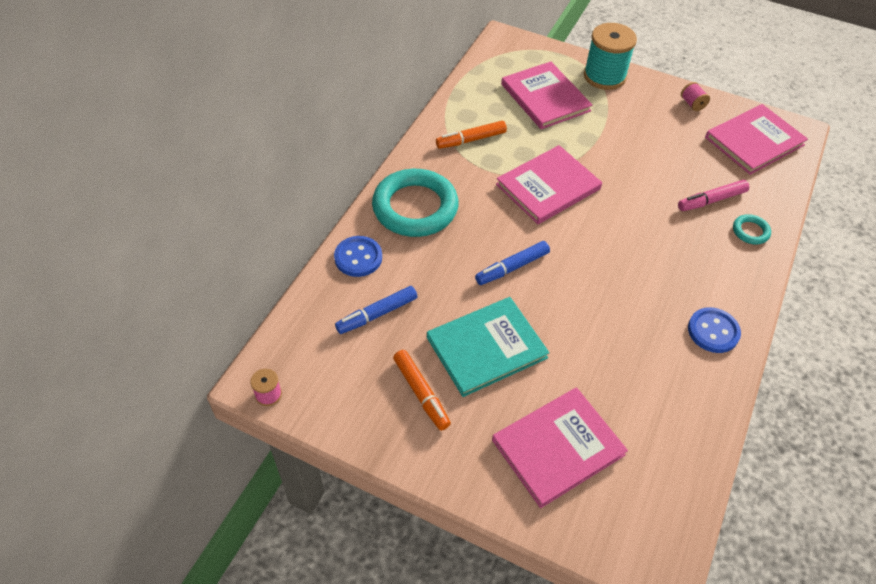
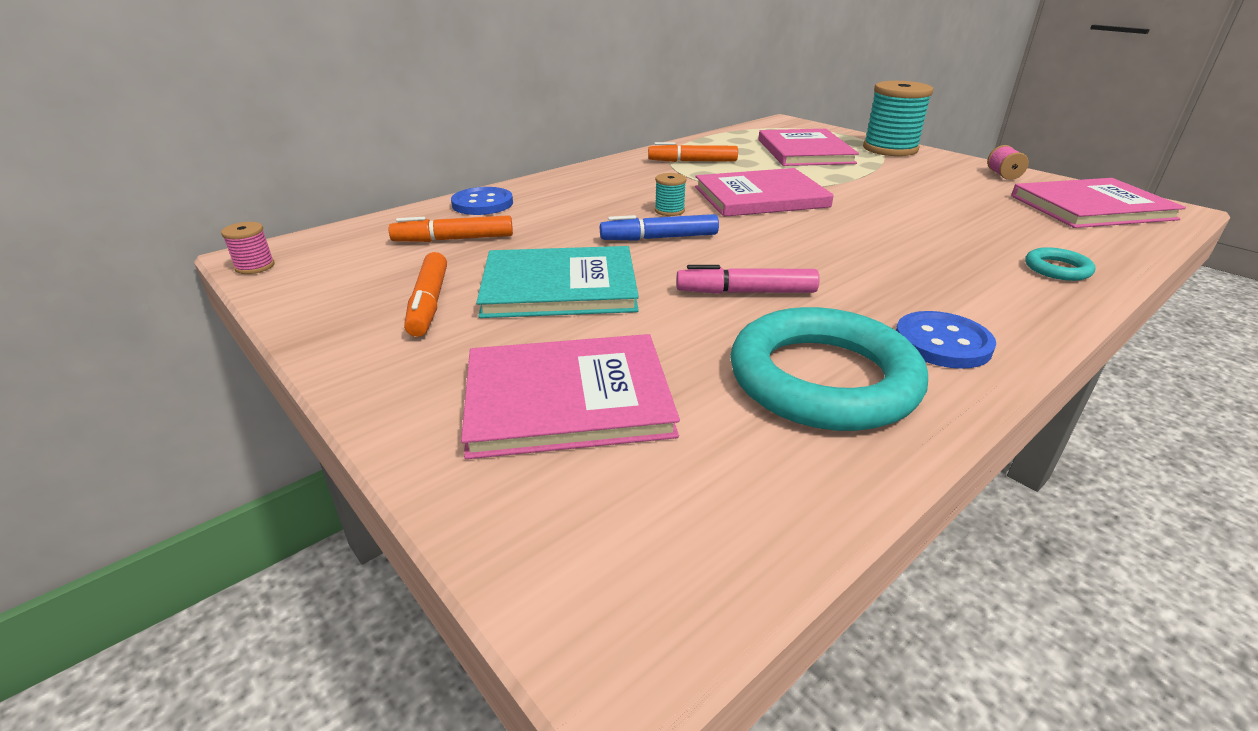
camera: 25 degrees right, 20 degrees down
(377, 314) = (454, 239): blue marker -> orange marker
(415, 207) = (584, 187): turquoise ring -> turquoise ring (823, 379)
(498, 227) = (669, 211): none -> turquoise spool
(711, 200) = (998, 237): pink marker -> pink marker (746, 292)

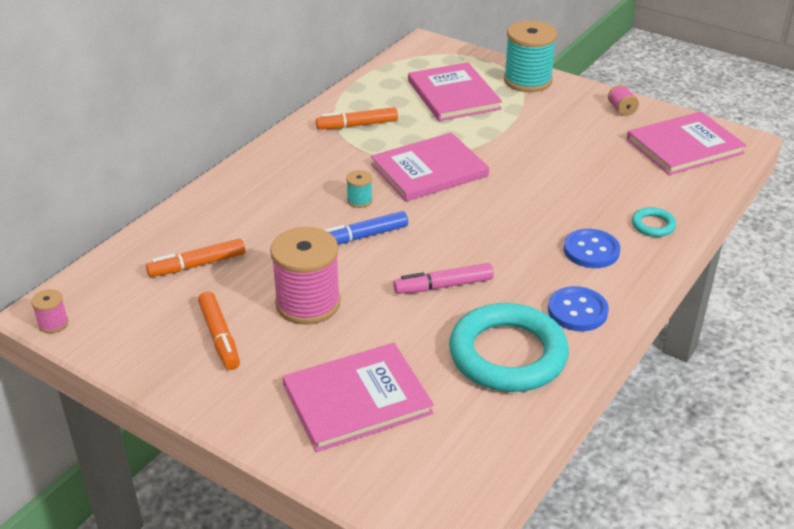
camera: 15 degrees left, 5 degrees up
(482, 204) = (195, 215): blue button -> blue button (591, 250)
(559, 287) = (308, 303): turquoise book -> pink spool

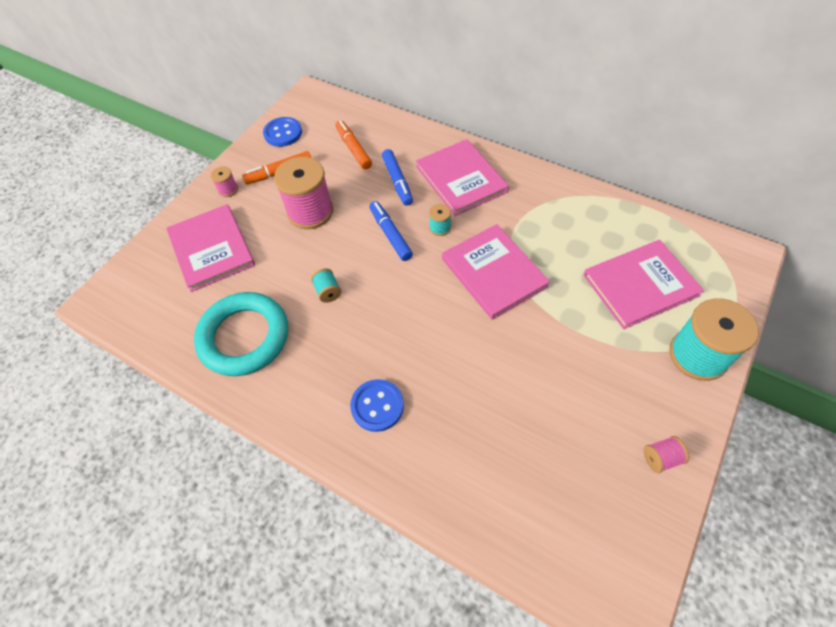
camera: 90 degrees right, 20 degrees up
(53, 323) = (298, 99): pink spool -> pink spool (228, 190)
(274, 229) = (397, 181): none -> blue marker
(357, 125) = (559, 214): orange marker -> none
(443, 286) = (328, 291): pink marker -> turquoise spool
(577, 311) = (292, 389): blue button -> blue button (283, 133)
(653, 225) = (422, 469): turquoise ring -> none
(684, 146) = (591, 527): pink book -> pink book (461, 179)

